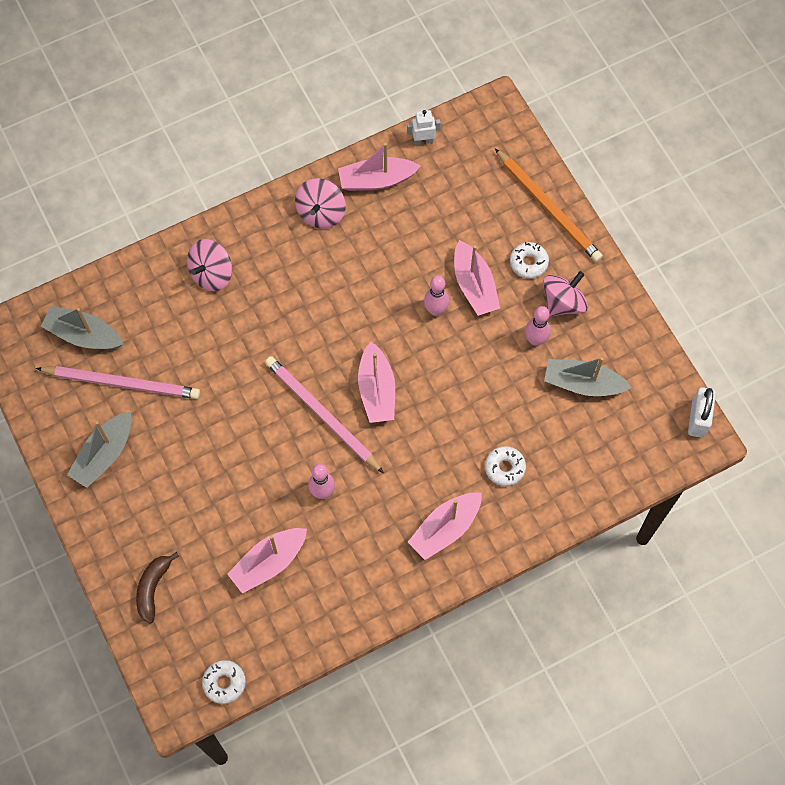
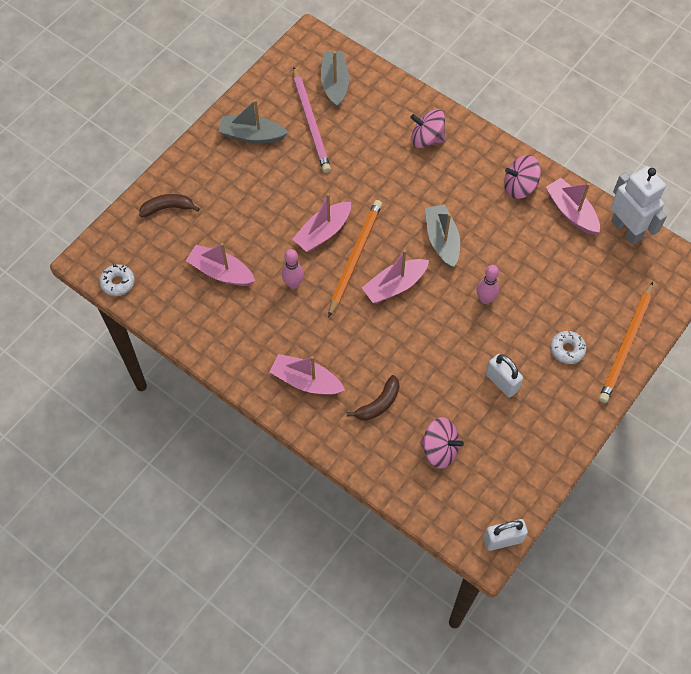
camera: 65 degrees right, 5 degrees down
(322, 414) = (355, 257): pink pencil -> orange pencil
(423, 141) = (626, 229): white robot -> white robot, size x2.08
(474, 285) = (523, 318): pink boat -> pink boat (323, 232)
(505, 468) = (379, 404): white donut -> brown banana
(535, 340) = (502, 382): pink bowling pin -> white padlock
(563, 303) = (547, 390): pink spinning top -> pink spinning top (439, 449)
(583, 383) = (483, 434): grey boat -> grey boat (442, 240)

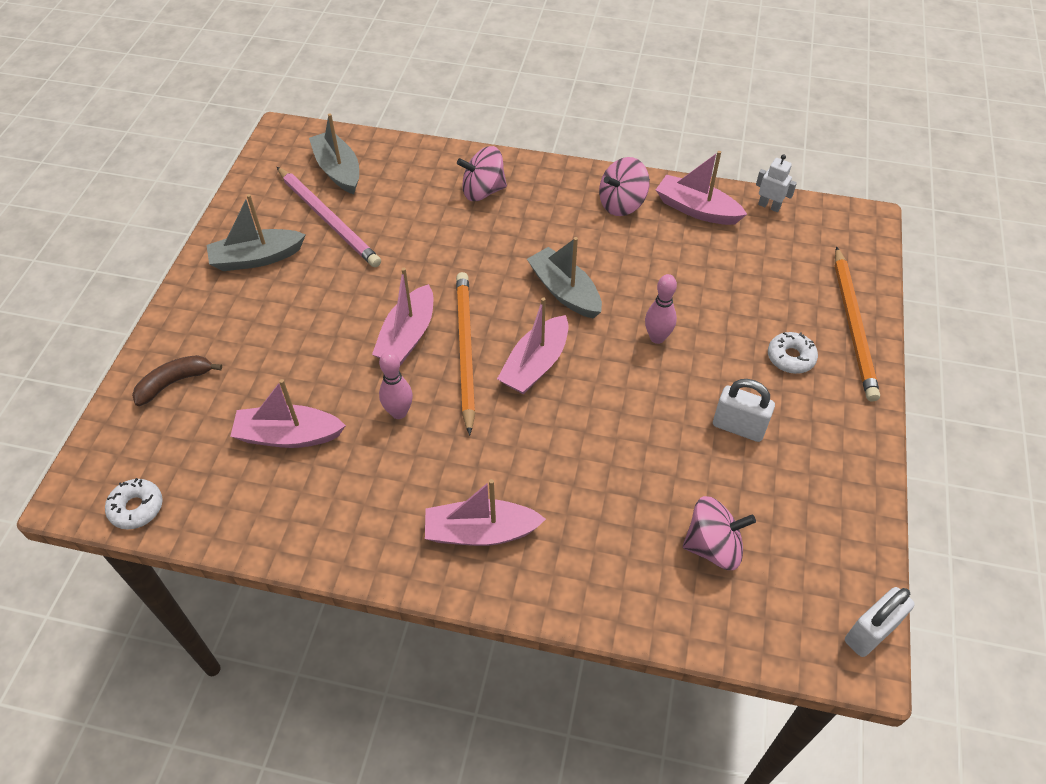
camera: 25 degrees left, 10 degrees down
(379, 404) = (597, 520): brown banana -> none
(626, 229) = (769, 206): white robot -> white robot, size x0.48

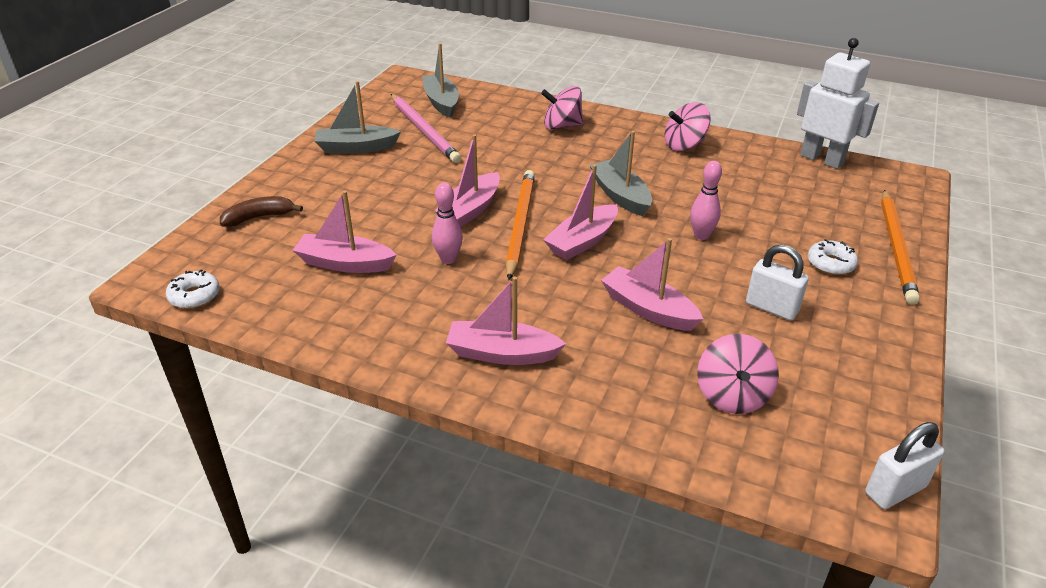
camera: 10 degrees right, 15 degrees down
(697, 209) = (753, 155): pink boat -> pink boat (648, 309)
(713, 546) = (732, 395): pink spinning top -> pink spinning top turned 90 degrees clockwise
(769, 206) = (822, 159): white robot -> white robot, size x2.08

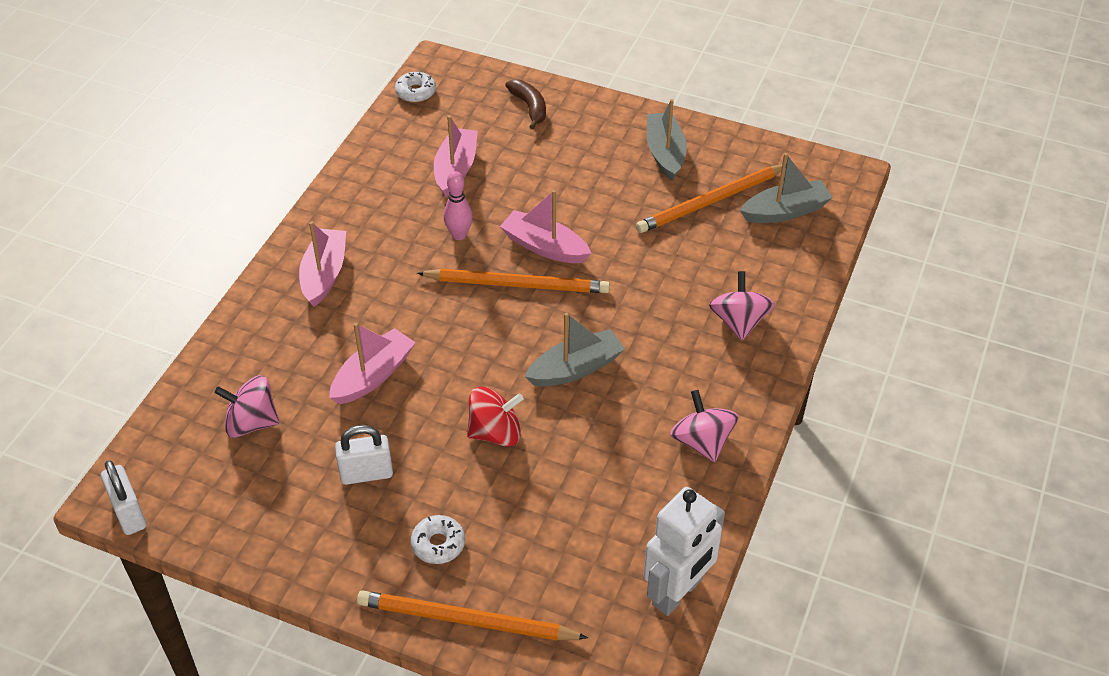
camera: 90 degrees right, 10 degrees up
(424, 130) = (711, 201): pink pencil -> orange pencil
(582, 241) = (486, 332): pink boat -> none
(701, 235) = (495, 433): pink bowling pin -> red spinning top
(771, 308) = (366, 474): white padlock -> white padlock turned 45 degrees clockwise

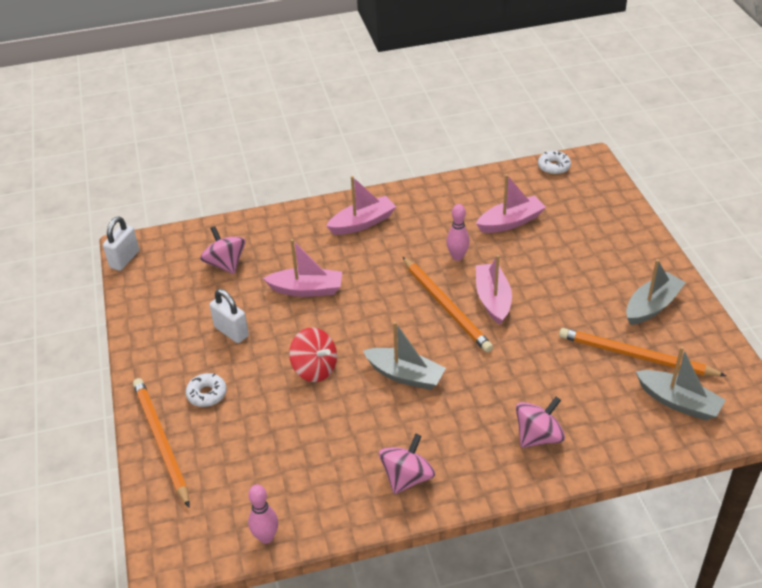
camera: 55 degrees right, 5 degrees down
(529, 107) = (607, 220): brown banana -> none
(677, 592) = (266, 537): white robot -> pink bowling pin

